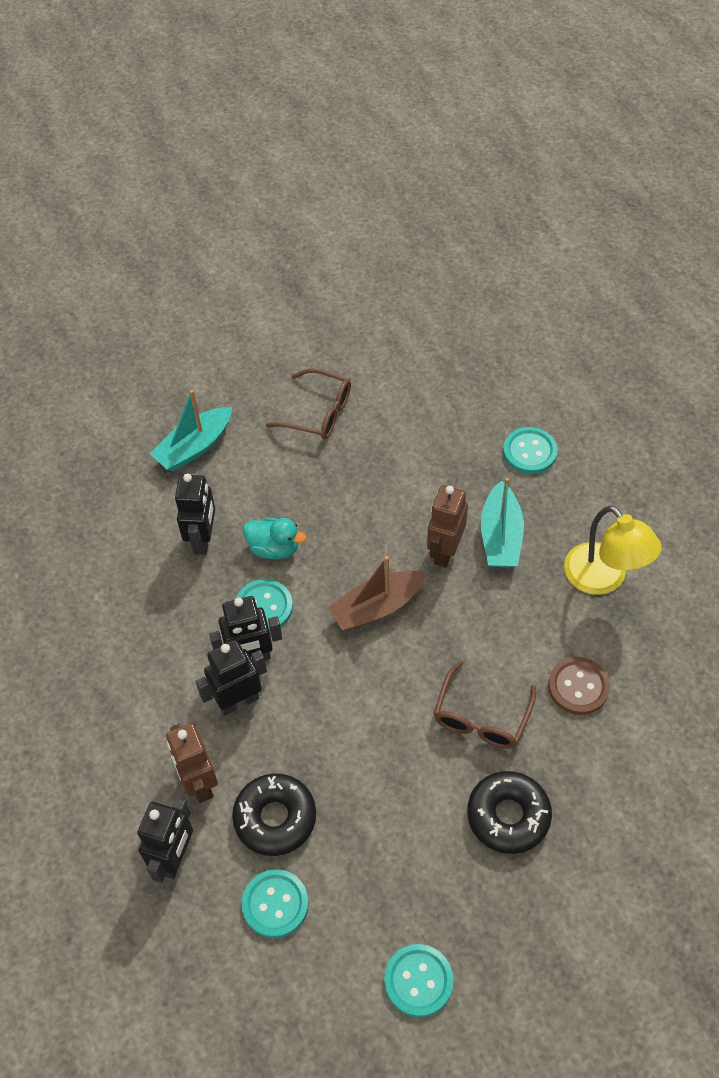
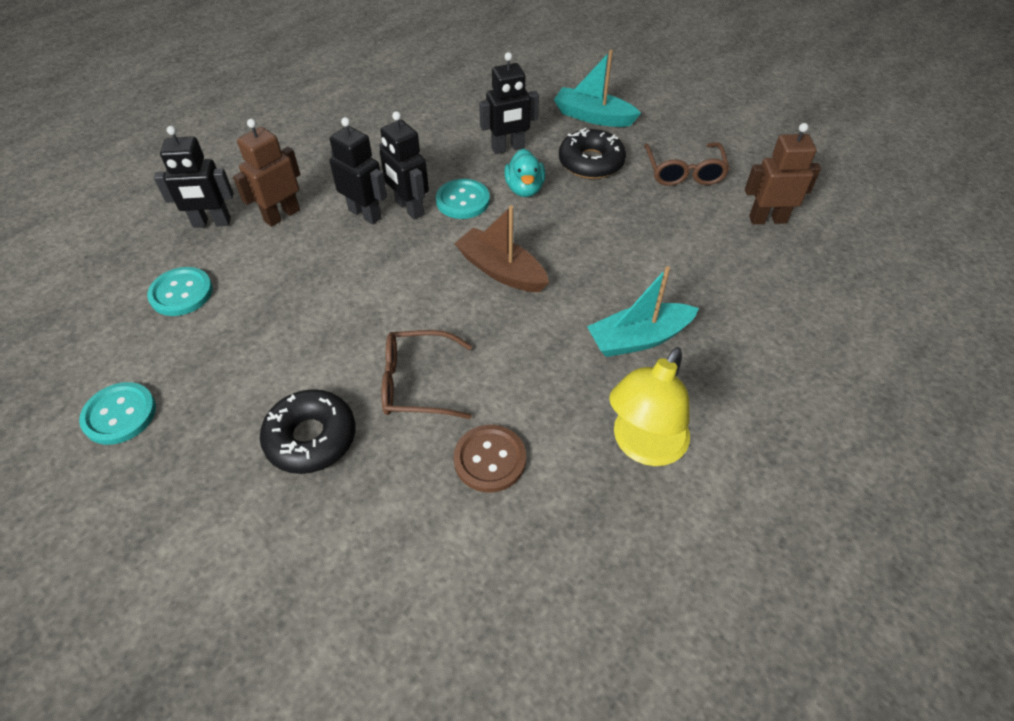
camera: 65 degrees right, 5 degrees down
(275, 818) = (262, 269): black donut -> black donut (591, 162)
(445, 551) = (592, 300): brown robot -> brown robot (767, 219)
(529, 452) = (762, 333): turquoise button -> none

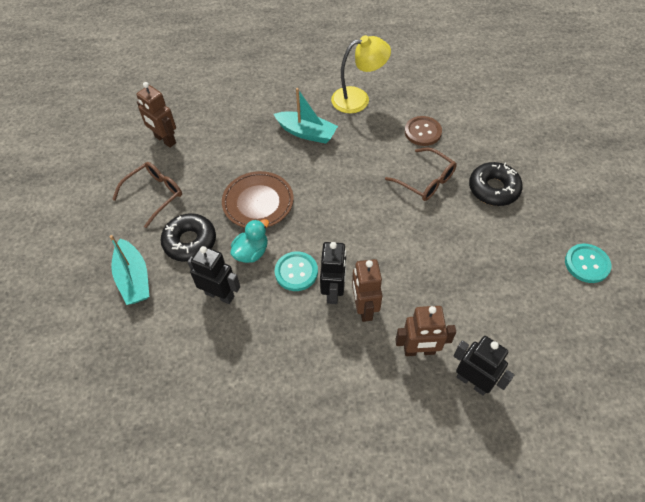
camera: 135 degrees left, 5 degrees up
(181, 293) = (521, 327): turquoise button -> none
(365, 214) = (364, 308): black robot -> brown robot
(501, 270) = (327, 208): brown boat -> none
(579, 229) = (258, 202): none -> brown plate

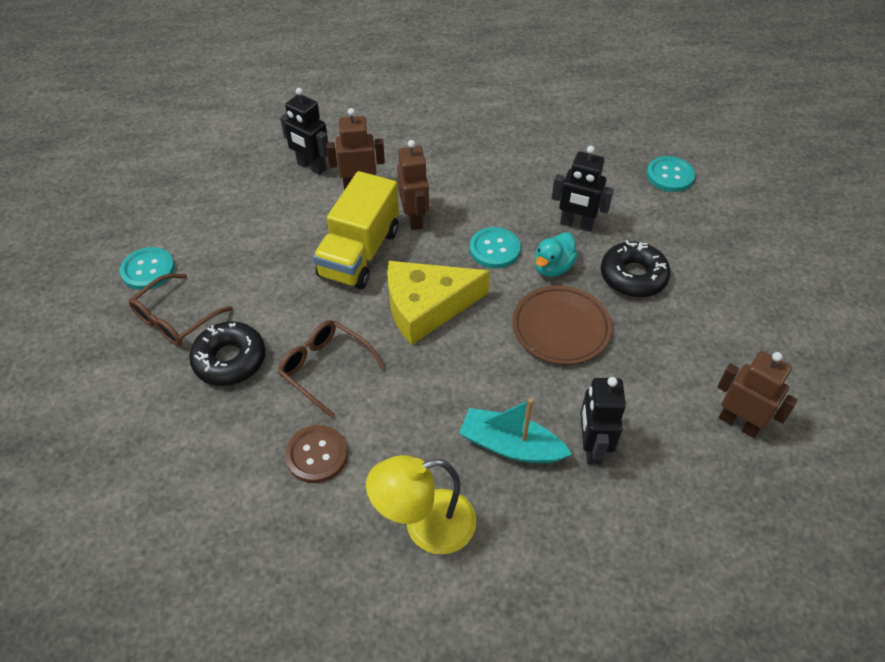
camera: 175 degrees right, 5 degrees down
(110, 350) = (670, 175): none -> turquoise button
(134, 278) = (681, 236): turquoise boat -> none
(154, 195) = (708, 333): brown glasses -> brown glasses (175, 319)
(333, 291) = (449, 232): black robot -> black robot (591, 447)
(355, 222) = (426, 307): none -> yellow cheese
(411, 273) = (359, 253): none -> yellow truck

